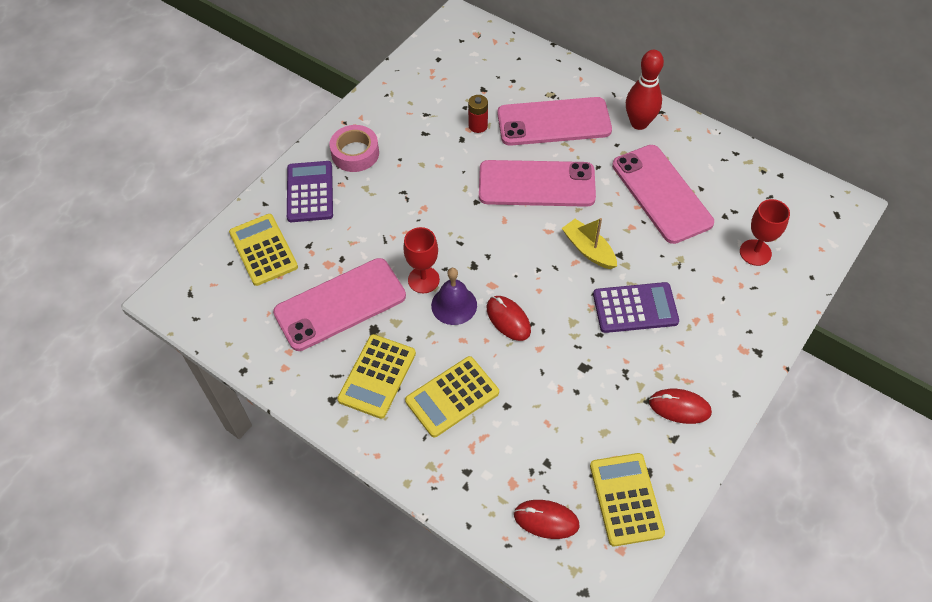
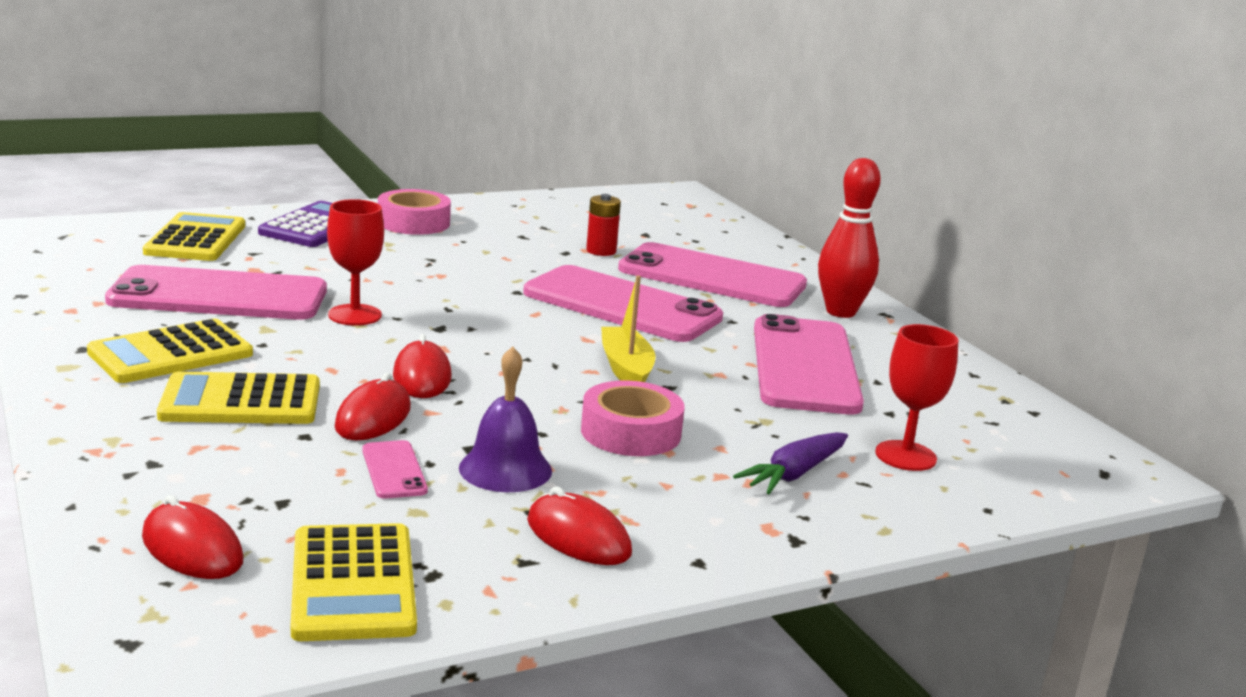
camera: 25 degrees right, 35 degrees down
(454, 305) = (364, 343): purple bell -> purple bell (505, 469)
(520, 370) = (373, 417): none -> red mouse
(568, 407) = (394, 470): none -> pink phone
(626, 499) = (352, 583): yellow calculator -> yellow calculator turned 150 degrees clockwise
(635, 308) = (630, 432): purple calculator -> pink tape
(723, 299) = (794, 474): none -> purple carrot

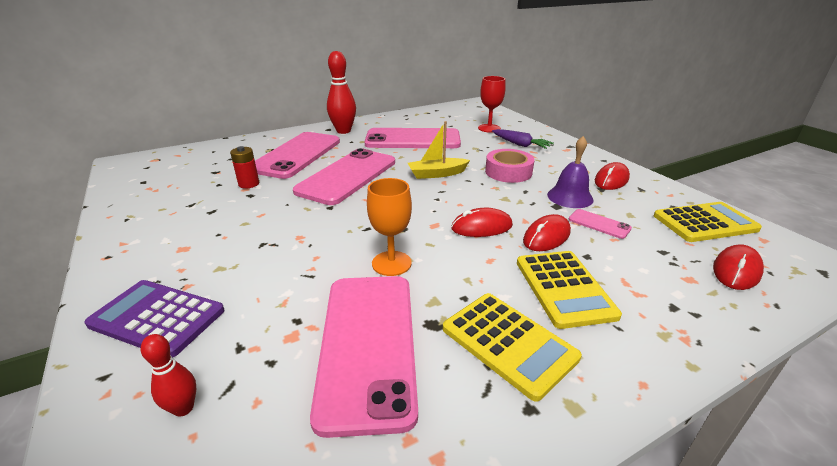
camera: 90 degrees left, 10 degrees up
(196, 239) = (183, 408): yellow calculator -> red bowling pin
(355, 315) = (391, 263): red goblet -> orange goblet
(373, 417) = (546, 236): red mouse -> red mouse turned 60 degrees counterclockwise
(394, 470) = (599, 224): pink phone -> pink phone turned 60 degrees clockwise
(413, 222) = (162, 261): pink tape -> none

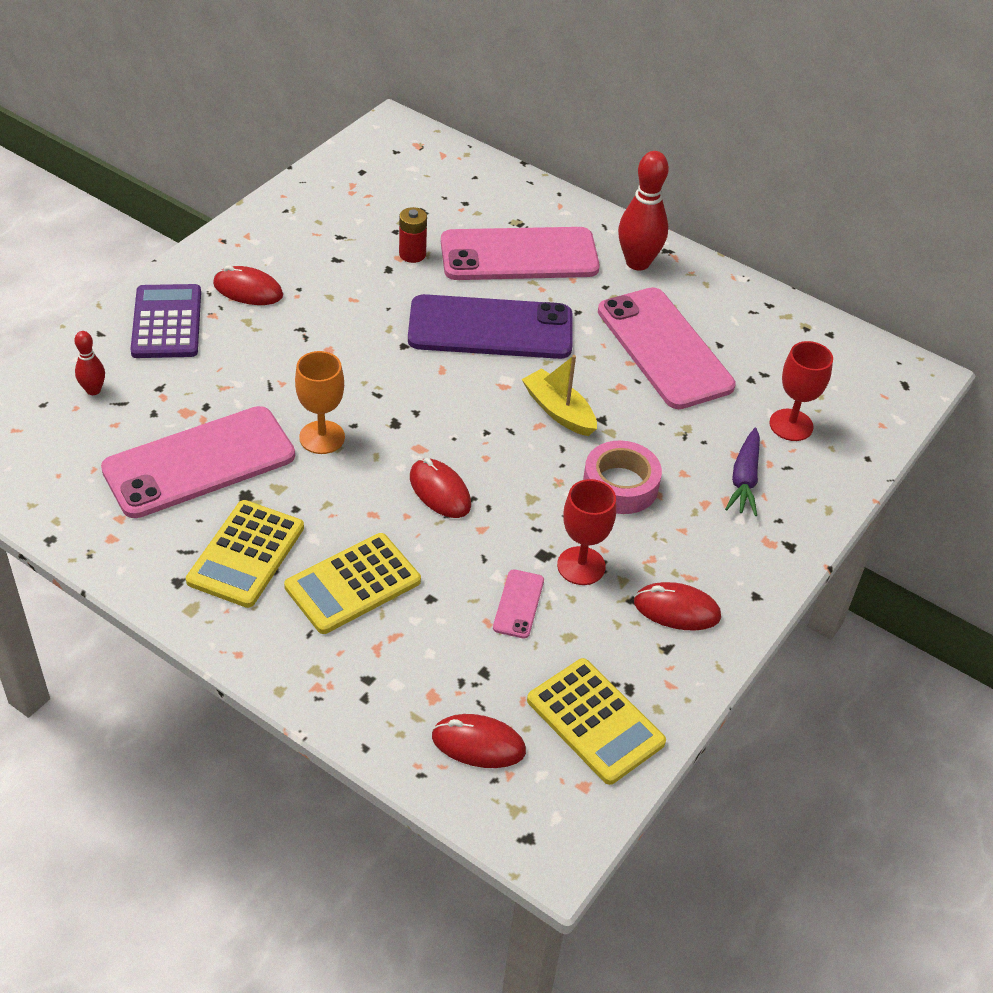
camera: 60 degrees right, 15 degrees up
(347, 176) = (490, 328): pink phone -> purple phone
(546, 236) = (453, 555): red mouse -> red mouse (248, 290)
(570, 197) = (581, 566): purple bell -> red goblet

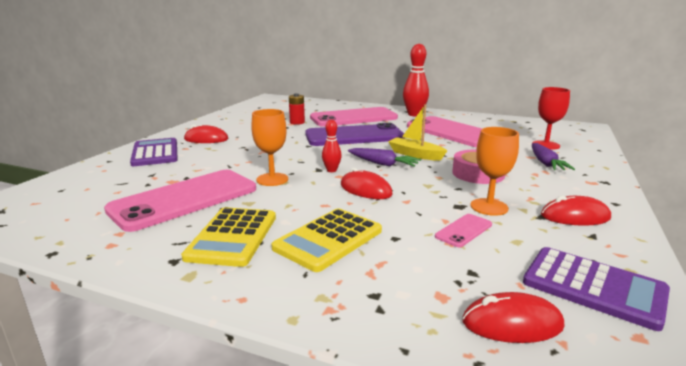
camera: 10 degrees left, 25 degrees down
(93, 390) = (102, 180): red bowling pin -> red bowling pin (331, 170)
(495, 428) = (383, 164): none -> purple carrot
(518, 604) = (463, 230): pink phone -> pink phone turned 45 degrees clockwise
(581, 566) = (489, 207): red goblet -> orange goblet
(595, 721) = (593, 287): yellow calculator -> purple calculator

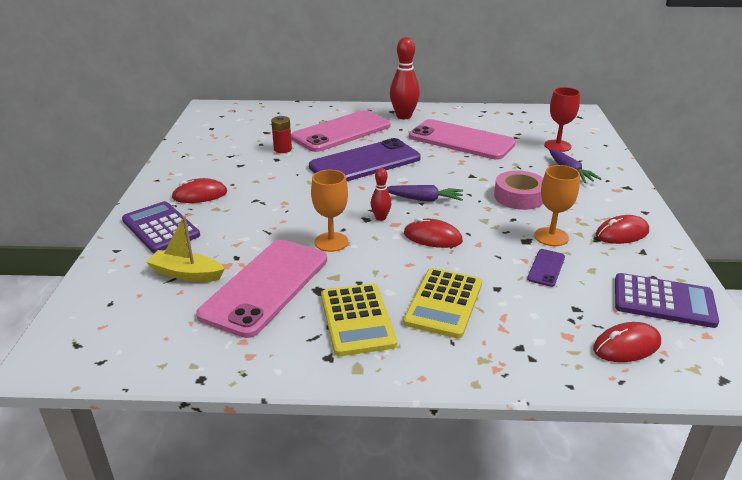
camera: 20 degrees left, 10 degrees up
(415, 155) = (446, 180): yellow boat -> yellow boat (186, 274)
(463, 230) = (546, 268): pink phone -> purple phone

